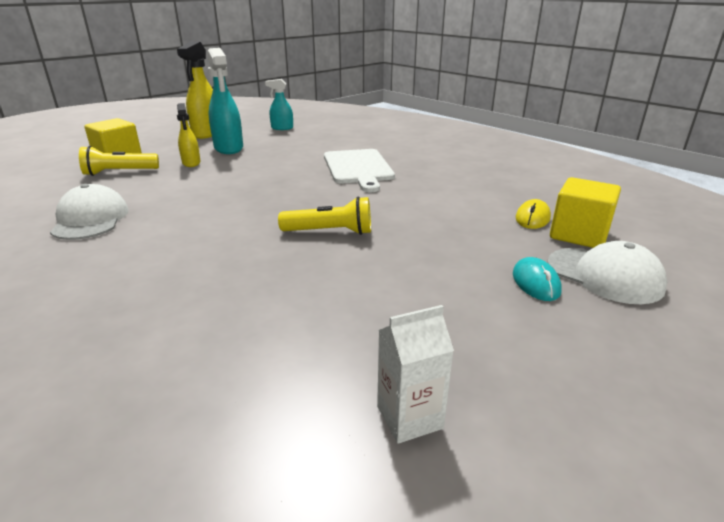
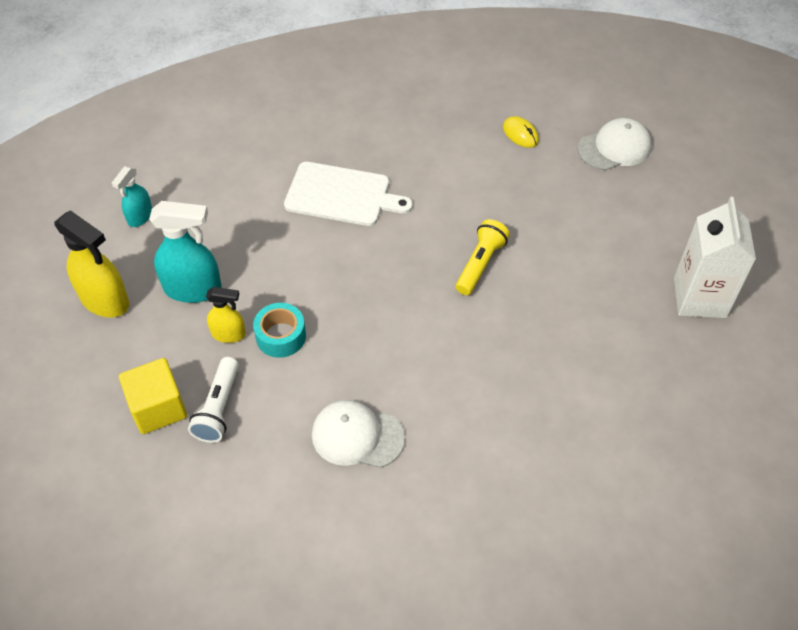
camera: 65 degrees left, 25 degrees up
(119, 172) = (218, 408): yellow flashlight -> white flashlight
(196, 176) = (281, 336): none -> turquoise tape
(409, 417) = (699, 297): white carton -> white carton, size x1.81
(536, 283) = (608, 185): turquoise mouse -> none
(579, 235) = (558, 125): yellow cube -> none

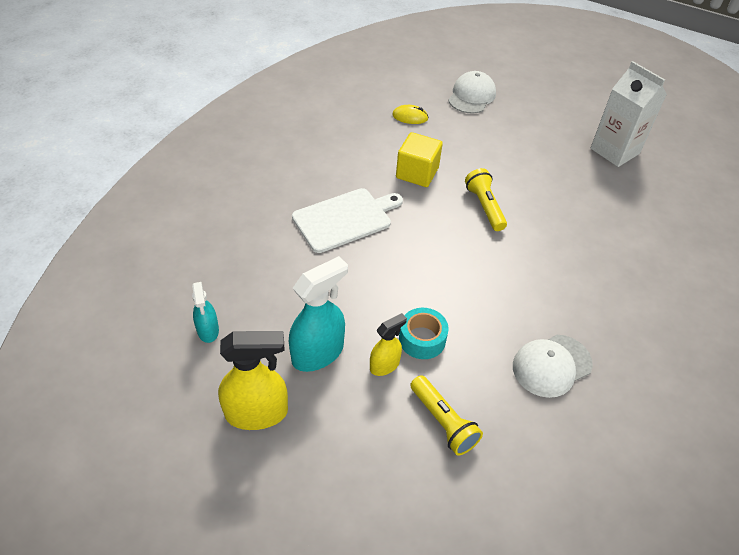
camera: 45 degrees left, 5 degrees down
(158, 408) = (400, 458): yellow cube -> yellow cube (417, 173)
(218, 408) = (443, 422): white flashlight -> yellow flashlight

